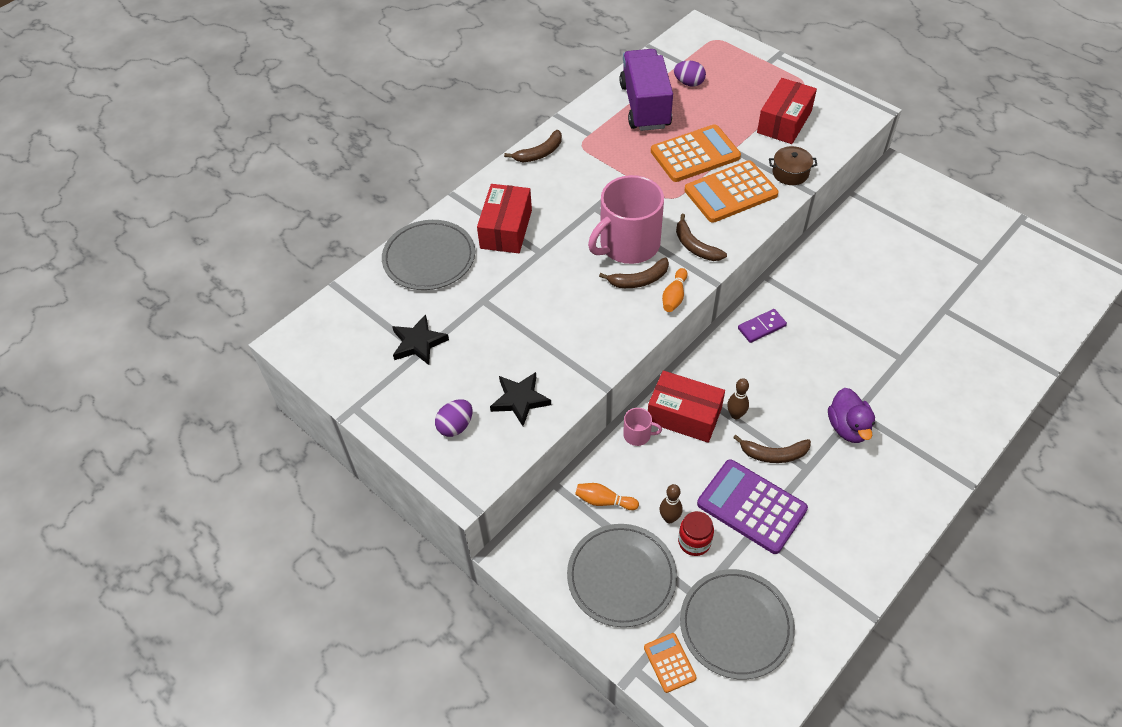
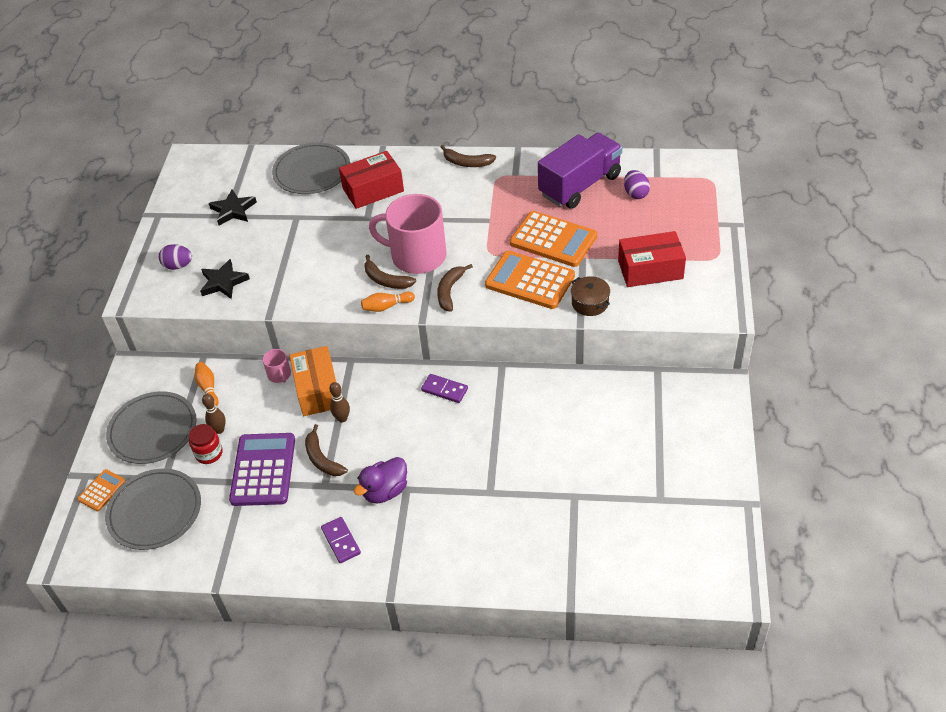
camera: 55 degrees right, 5 degrees down
(684, 415) = (317, 390): red box -> orange box
(883, 488) = (341, 541): none -> purple domino

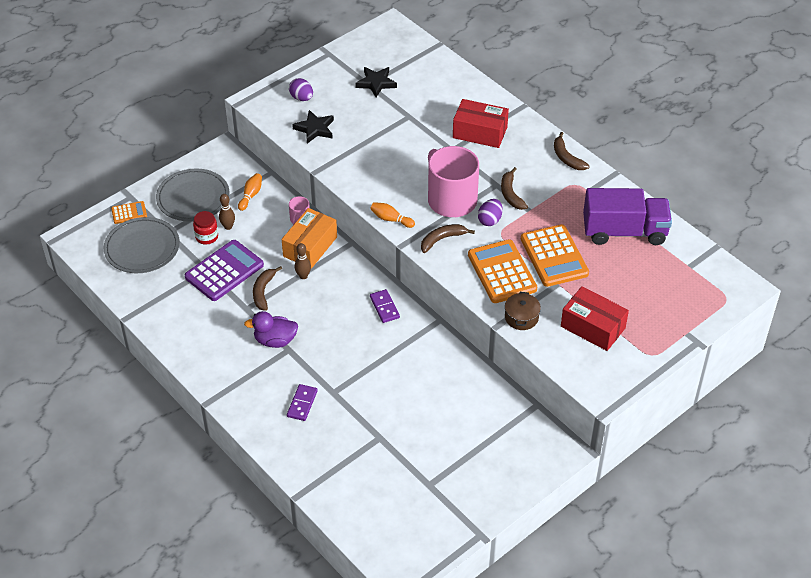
camera: 40 degrees right, 0 degrees up
(312, 171) = (456, 90): grey plate -> none
(341, 541) = (217, 349): purple domino -> purple domino (302, 403)
(386, 280) = (412, 201): brown banana -> brown banana (511, 194)
(635, 194) = (656, 267): purple egg -> purple egg (490, 220)

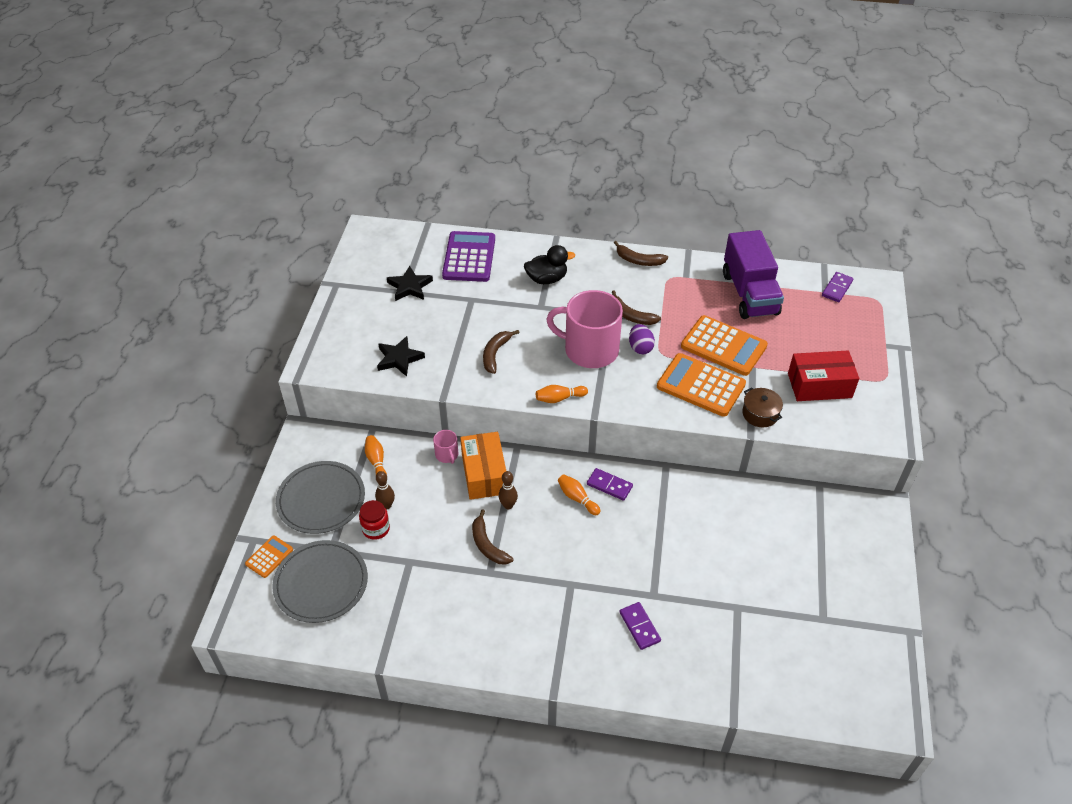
camera: 40 degrees left, 0 degrees up
(224, 271) = (429, 551): purple calculator -> purple calculator (469, 257)
(275, 340) = (549, 584): purple duck -> none
(301, 98) = (355, 338): purple egg -> none
(353, 301) = (577, 498): none -> orange bowling pin
(442, 239) = (622, 389): brown banana -> brown banana (495, 354)
(480, 132) = (547, 279): red box -> black duck
(624, 232) = (749, 293): purple truck -> purple truck turned 120 degrees clockwise
(703, 270) = (837, 288): none -> purple domino

